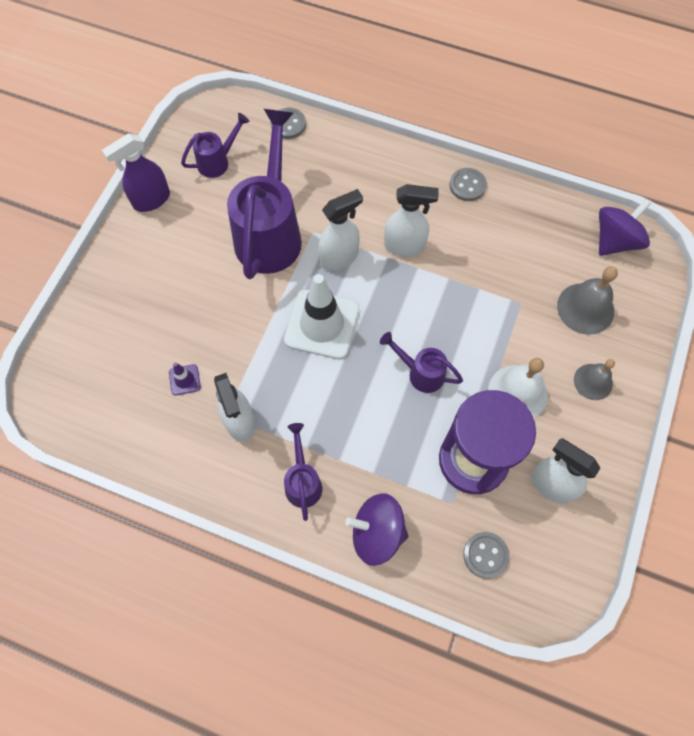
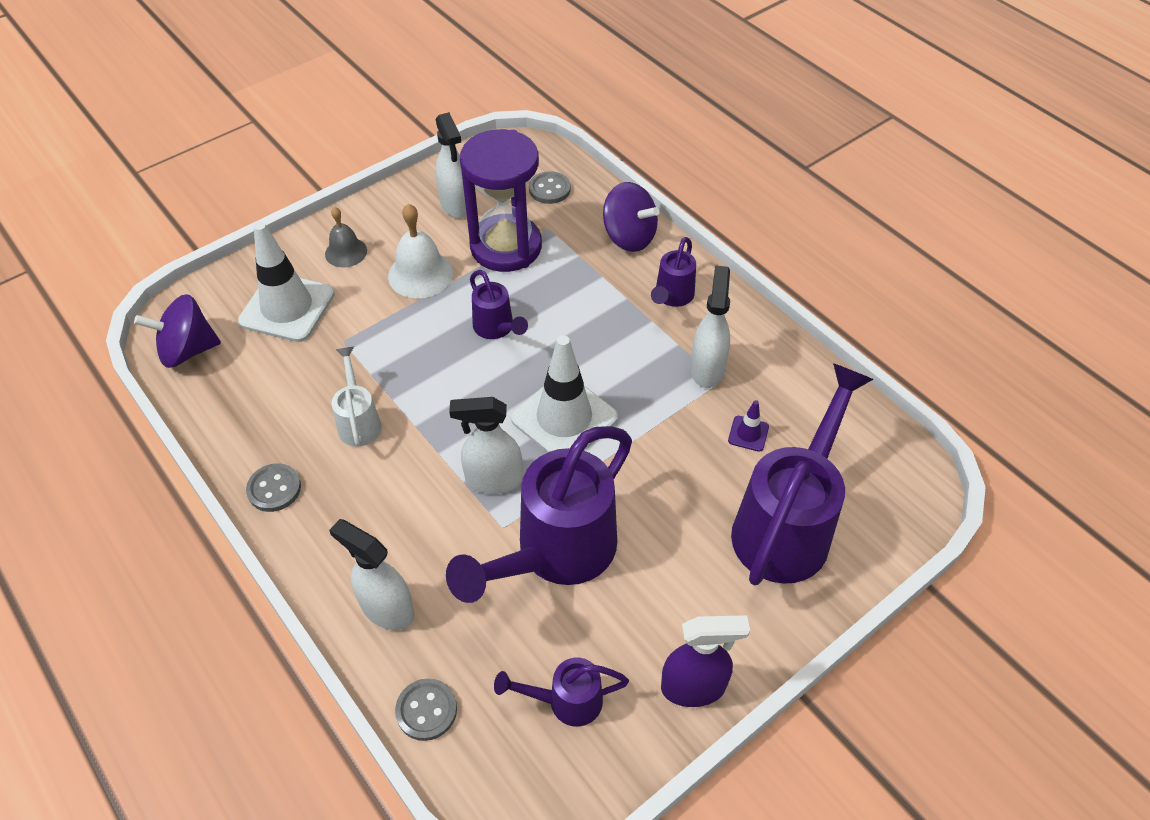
camera: 150 degrees left, 15 degrees down
(131, 324) = (788, 523): none -> purple watering can
(405, 246) = (409, 455): white spray bottle -> white spray bottle (386, 608)
(456, 252) = (359, 421): none -> white watering can
(585, 308) = (287, 307): grey bell -> white traffic cone

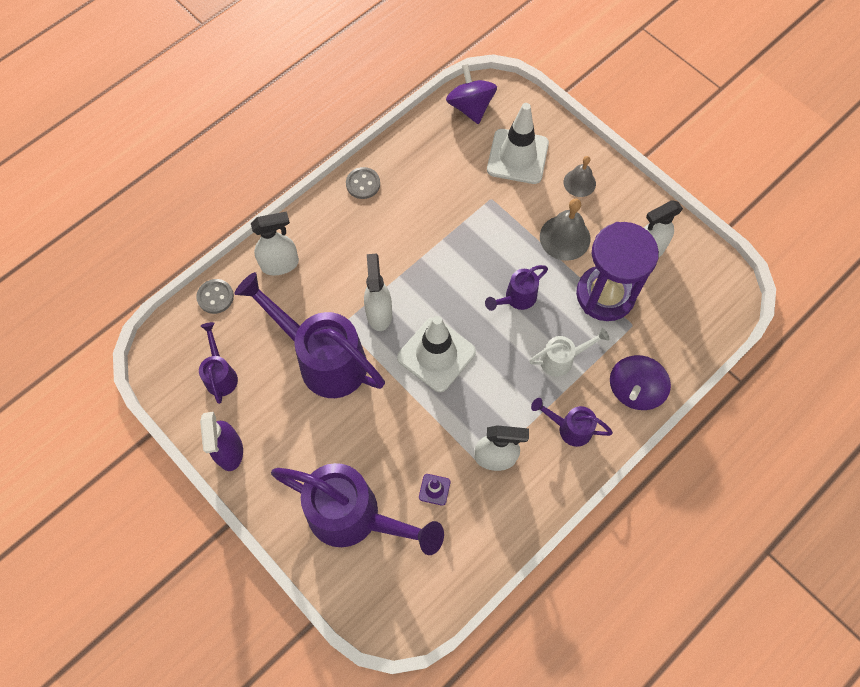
camera: 85 degrees right, 15 degrees up
(359, 421) = (421, 222): white watering can -> white watering can (562, 359)
(386, 608) = (280, 264): white spray bottle -> white spray bottle turned 45 degrees clockwise
(420, 274) = (565, 237): white bell -> grey bell
(549, 189) = (681, 321): grey button -> none

